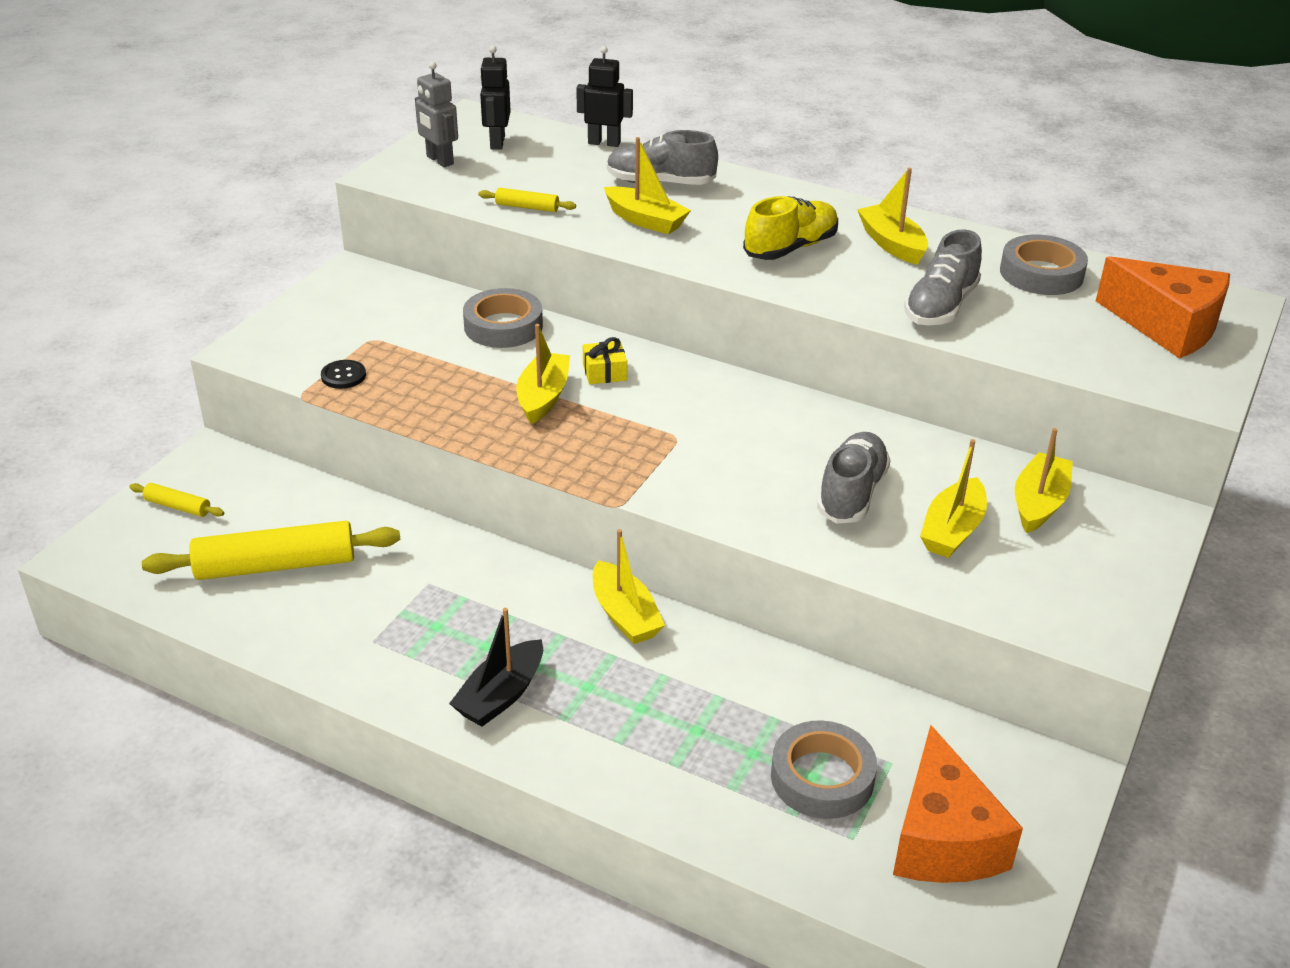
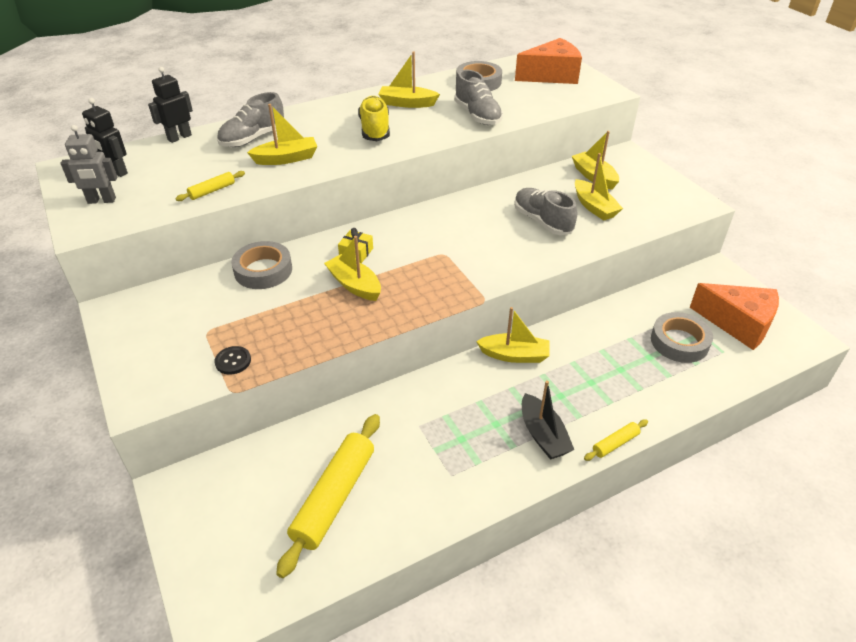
camera: 55 degrees left, 5 degrees up
(178, 506) = (213, 531): yellow rolling pin -> yellow rolling pin (615, 443)

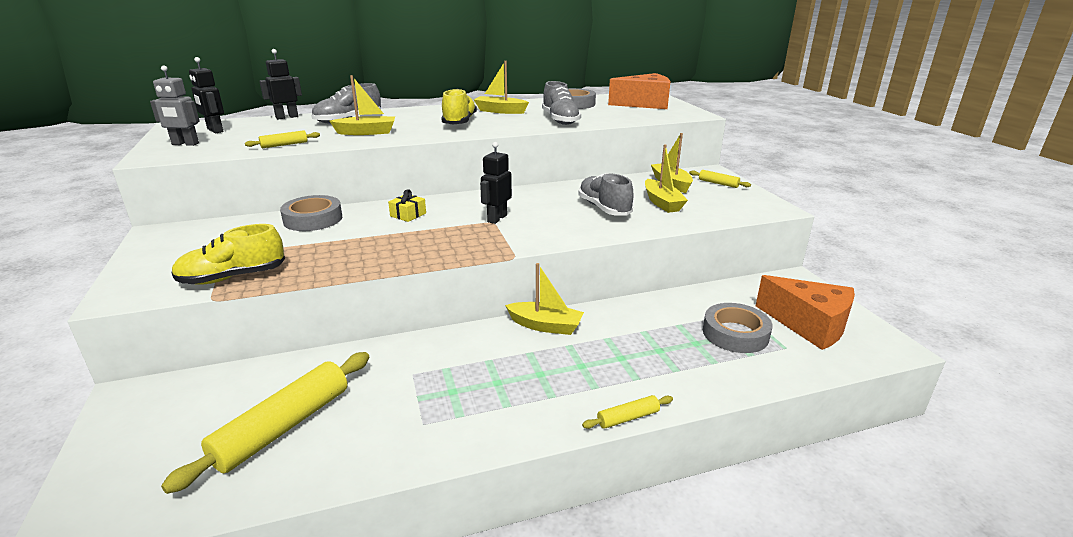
camera: 10 degrees right, 15 degrees down
(233, 361) = (232, 277): black button -> yellow shoe
(354, 285) = (391, 235): yellow boat -> none
(446, 248) = (497, 218): none -> black robot
(543, 435) = (546, 399): black boat -> none
(638, 171) = (718, 183): none -> yellow rolling pin

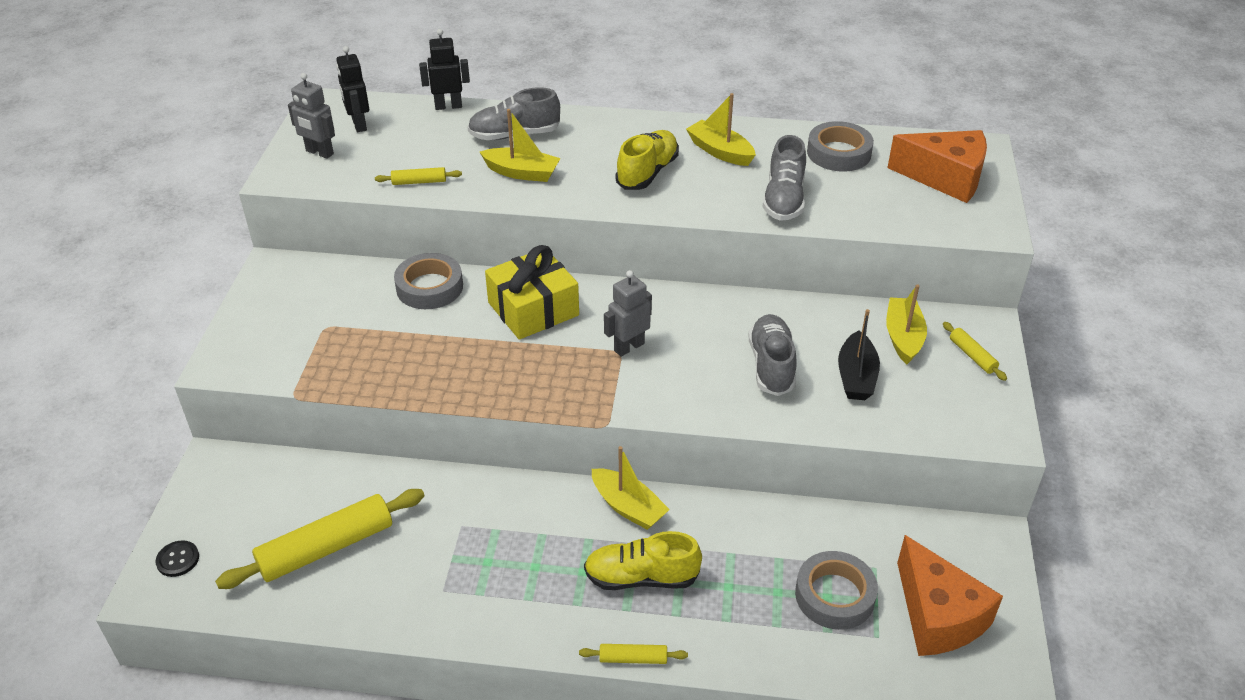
camera: 25 degrees right, 15 degrees up
(102, 488) = (178, 559): none -> black button
(232, 277) = (320, 368): yellow shoe -> yellow shoe (641, 577)
(408, 215) = (533, 309): yellow gift -> yellow gift, size x2.15
(497, 218) = (629, 347): black robot -> grey robot
(662, 203) = (856, 376): yellow boat -> black boat

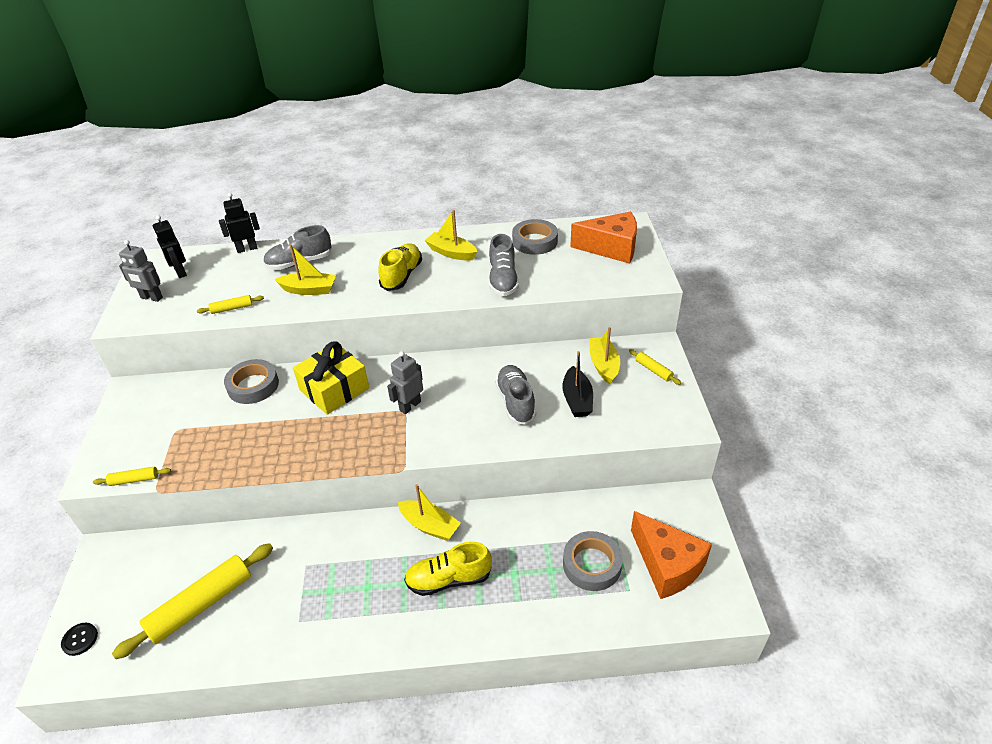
camera: 10 degrees left, 0 degrees up
(633, 658) = (453, 646): yellow rolling pin -> yellow rolling pin (134, 480)

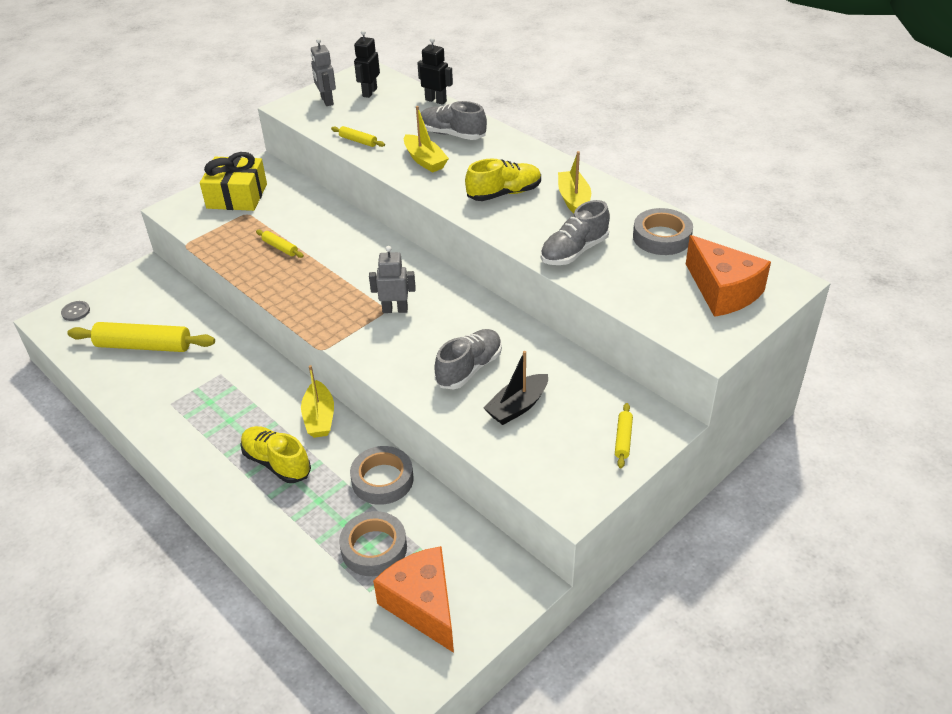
camera: 50 degrees right, 0 degrees up
(80, 639) = (76, 312): black button -> grey button
(134, 480) = (185, 228): yellow rolling pin -> yellow rolling pin (280, 248)
(253, 386) = (327, 216): grey tape -> grey tape (382, 480)
(334, 389) = (368, 258): yellow gift -> yellow gift (237, 196)
(603, 365) = (587, 399): yellow boat -> none
(667, 565) = (423, 605): orange cheese -> orange cheese turned 135 degrees clockwise

